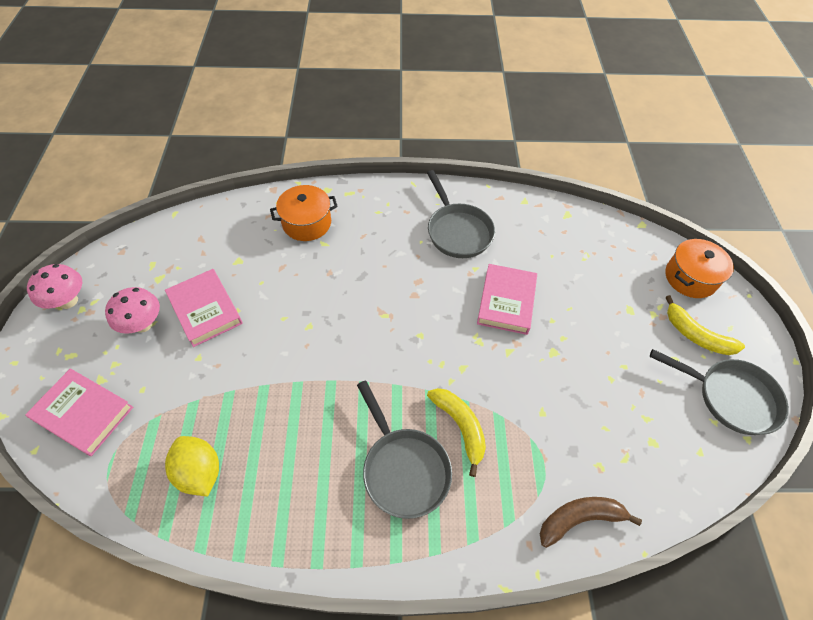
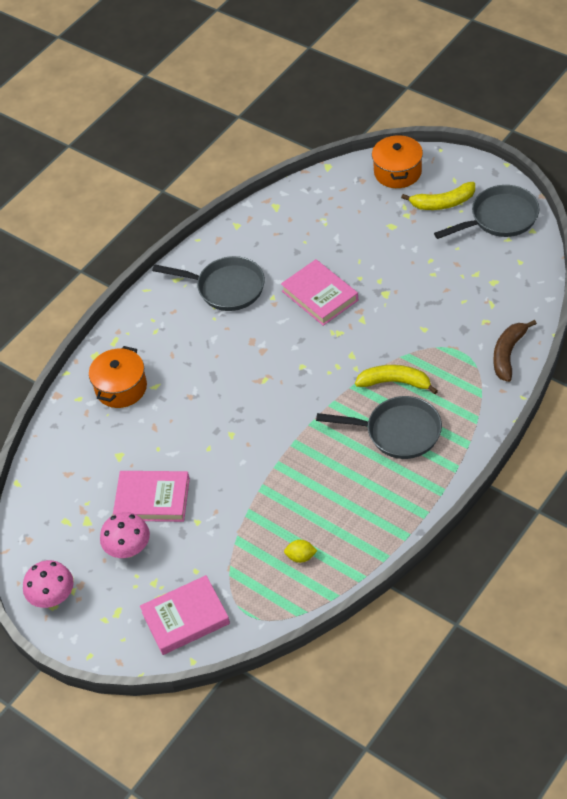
camera: 45 degrees left, 5 degrees down
(199, 472) = (301, 557): yellow lemon -> yellow lemon, size x0.55

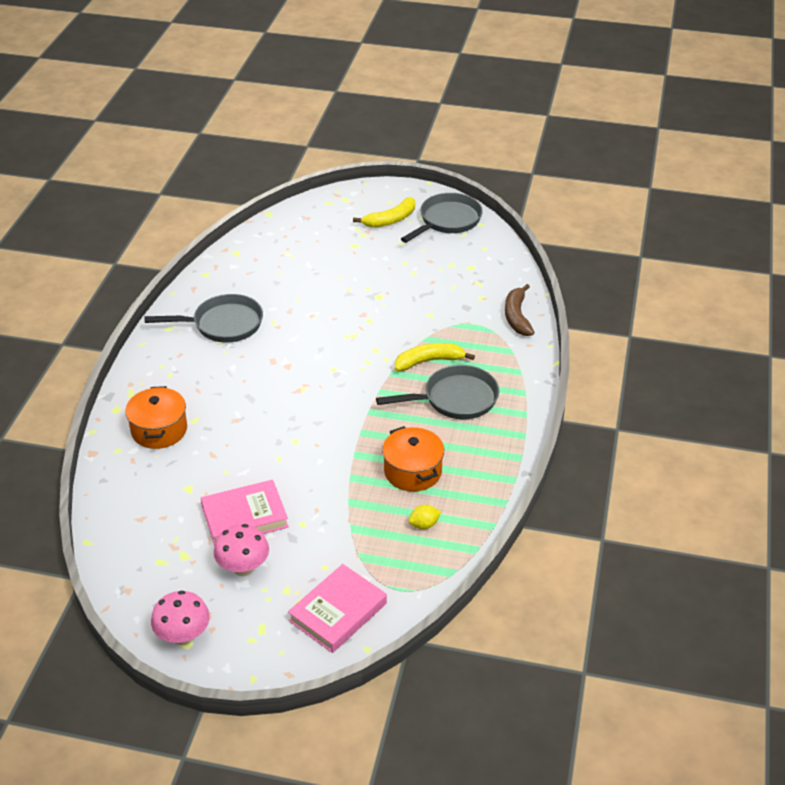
camera: 30 degrees left, 10 degrees down
(320, 296) = (318, 311): pink book -> none
(397, 172) = (336, 205): orange pot -> orange pot (412, 471)

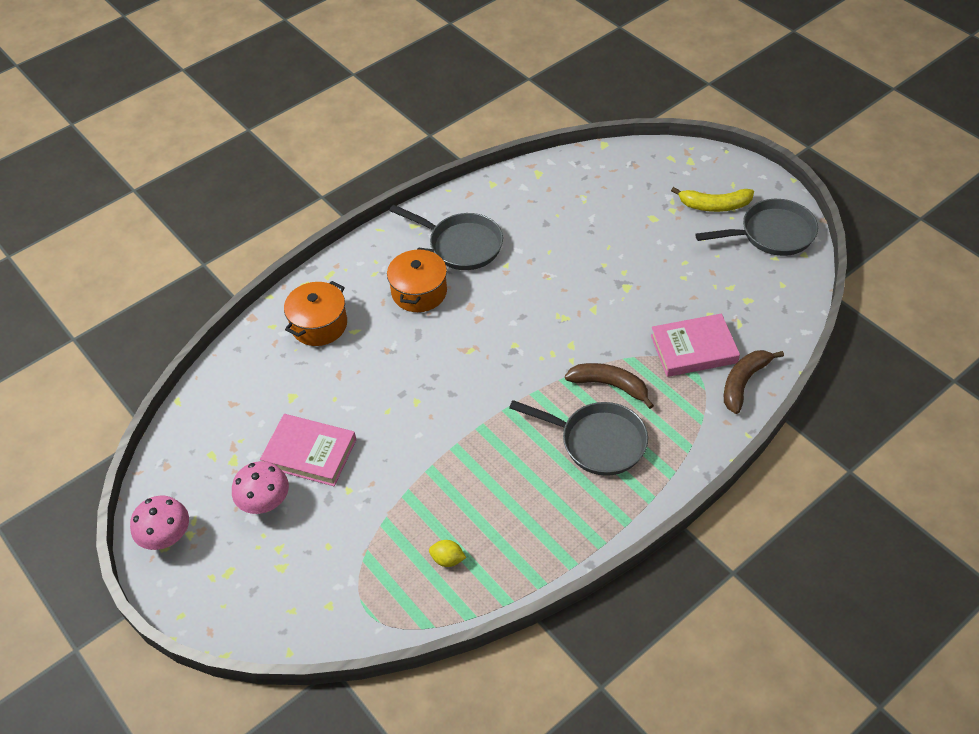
camera: 40 degrees right, 10 degrees up
(338, 612) = (298, 598): pink book -> pink book (693, 349)
(412, 471) = (488, 496): orange pot -> orange pot (419, 292)
(429, 361) = (610, 385): yellow banana -> brown banana

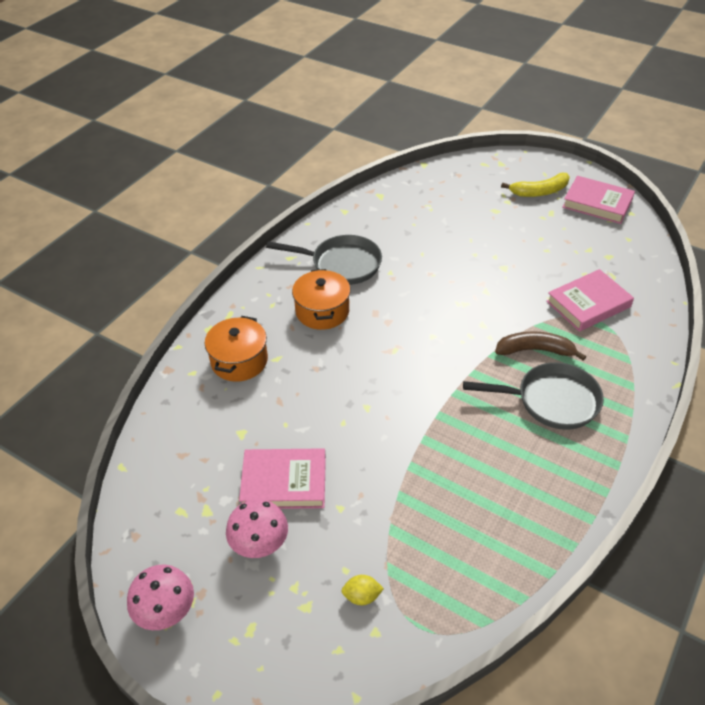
camera: 20 degrees left, 5 degrees down
(447, 559) = (472, 548): yellow lemon -> yellow lemon (362, 596)
(743, 382) = (645, 321): brown banana -> none
(772, 234) = (597, 203): grey pan -> pink book

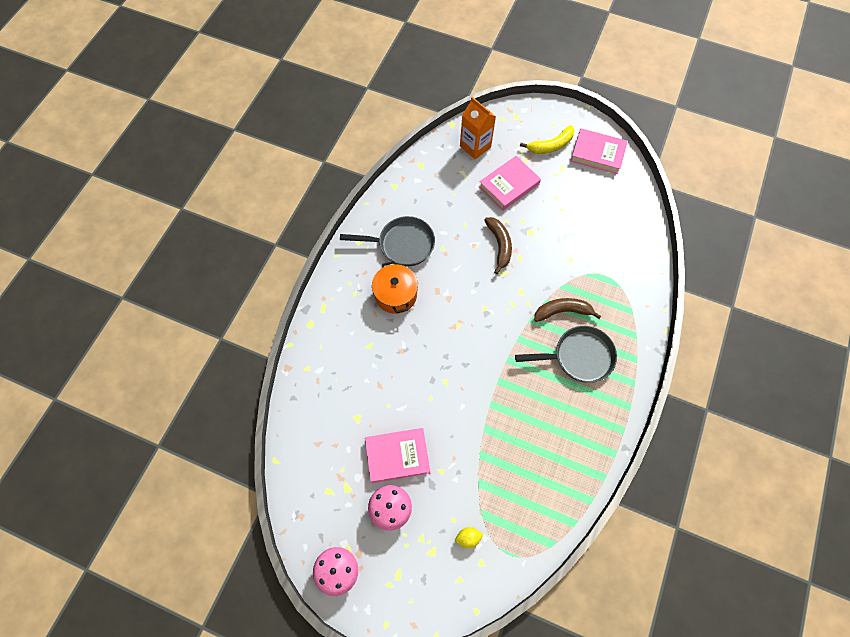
camera: 10 degrees left, 20 degrees up
(239, 361) = (341, 352): orange pot -> none
(448, 185) = (475, 146): none -> orange carton
(462, 277) = (499, 245): none -> brown banana
(588, 304) = (598, 261): pink book -> pink book (509, 185)

